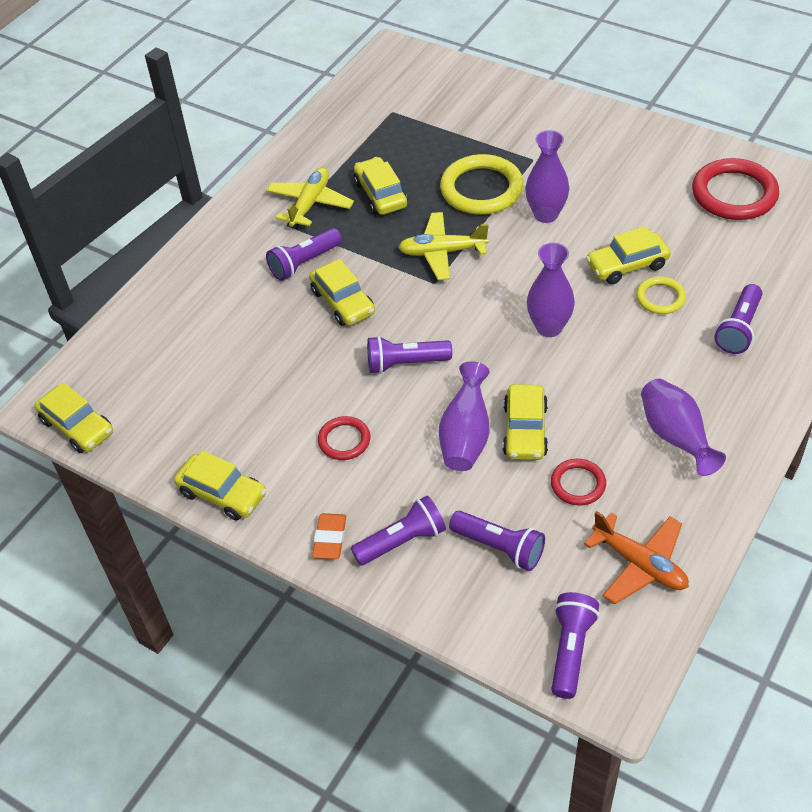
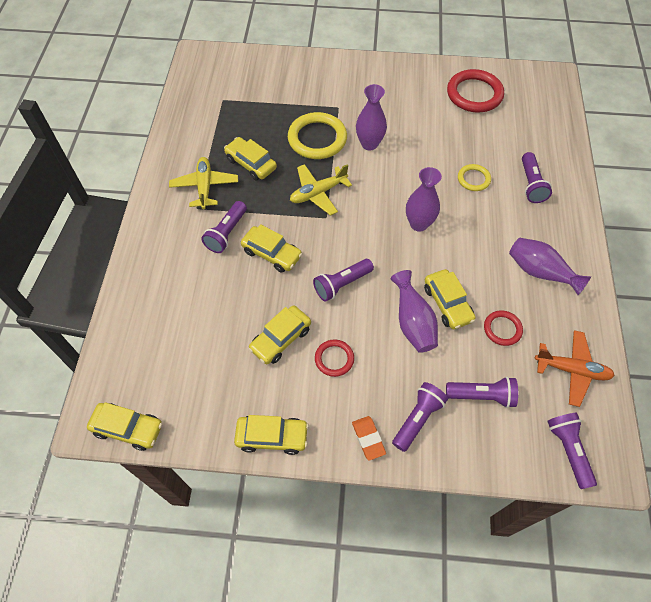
camera: 30 degrees left, 10 degrees up
(627, 265) = (440, 163): yellow car -> yellow car (281, 339)

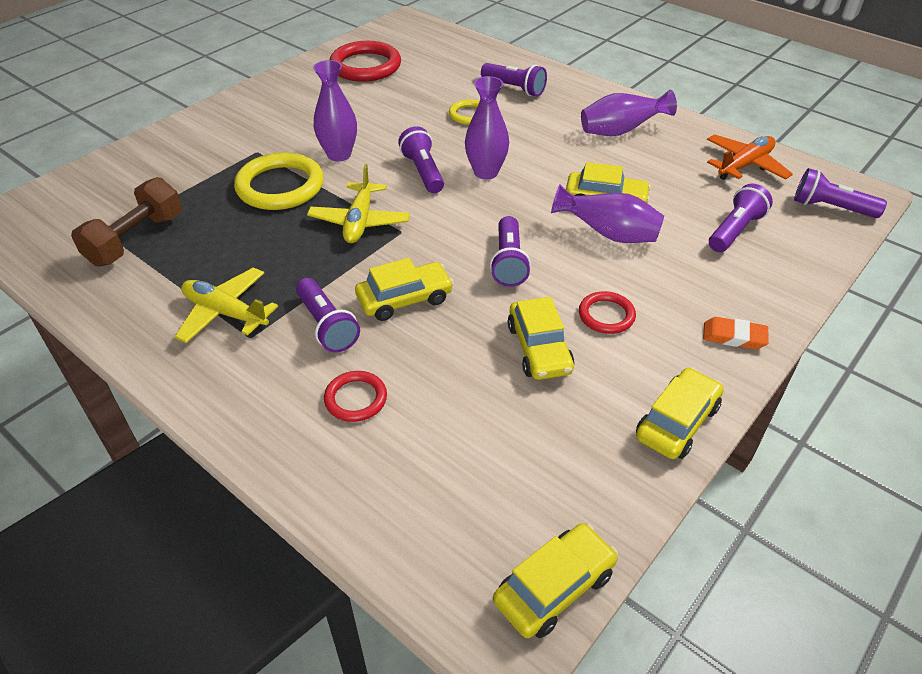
camera: 55 degrees left, 15 degrees down
(227, 114) = (136, 239): none -> brown dumbbell
(251, 164) = (244, 254): yellow car -> none
(417, 419) = (733, 287): purple flashlight -> purple flashlight (423, 172)
(502, 329) = (666, 182): red ring -> red ring (356, 399)

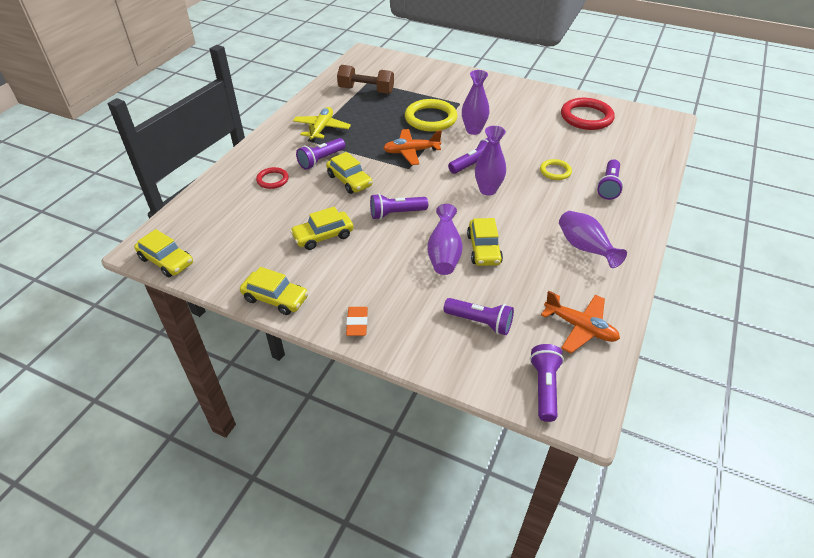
camera: 75 degrees right, 0 degrees up
(360, 221) = (411, 152): yellow plane -> orange plane
(606, 315) = (360, 261): red ring -> none

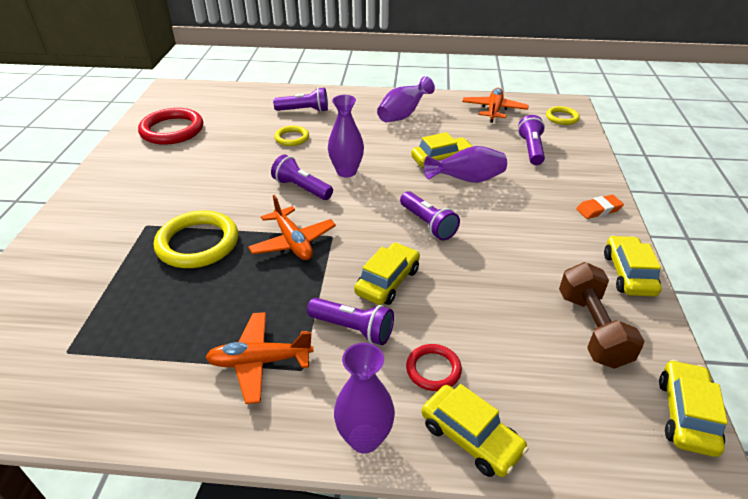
camera: 110 degrees left, 5 degrees down
(321, 129) = (260, 362): yellow plane -> orange plane
(323, 236) = (508, 270): yellow car -> yellow car (471, 437)
(366, 90) = (106, 343): brown dumbbell -> brown dumbbell (592, 329)
(473, 130) = (222, 201): purple vase -> purple vase (364, 438)
(544, 387) = (562, 118): purple flashlight -> yellow ring

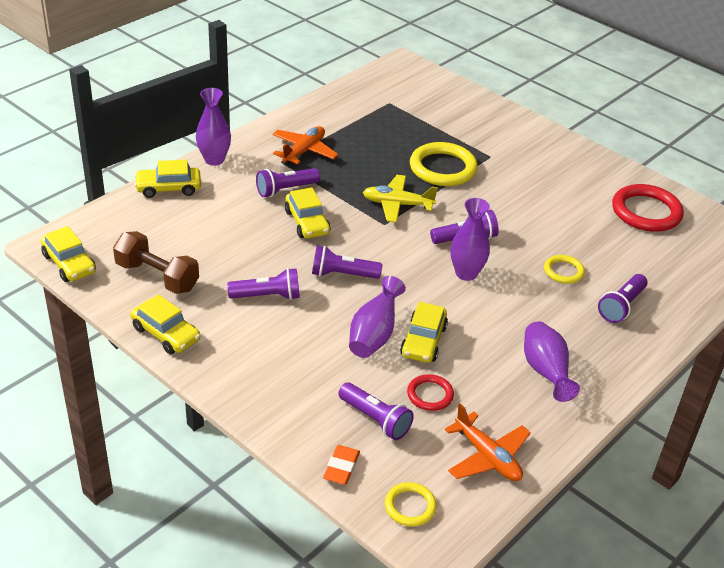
camera: 125 degrees right, 0 degrees up
(293, 242) = (397, 204): orange plane -> yellow plane
(433, 369) = (220, 200): red ring -> red ring (430, 395)
(508, 247) = (267, 296): none -> purple flashlight
(598, 209) = (240, 383): orange eraser -> orange eraser (341, 467)

